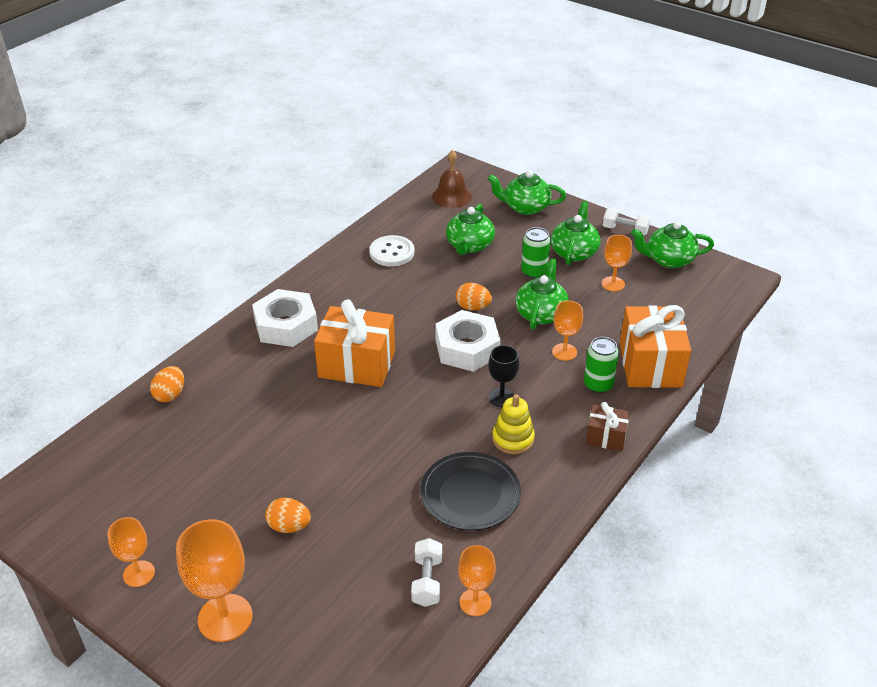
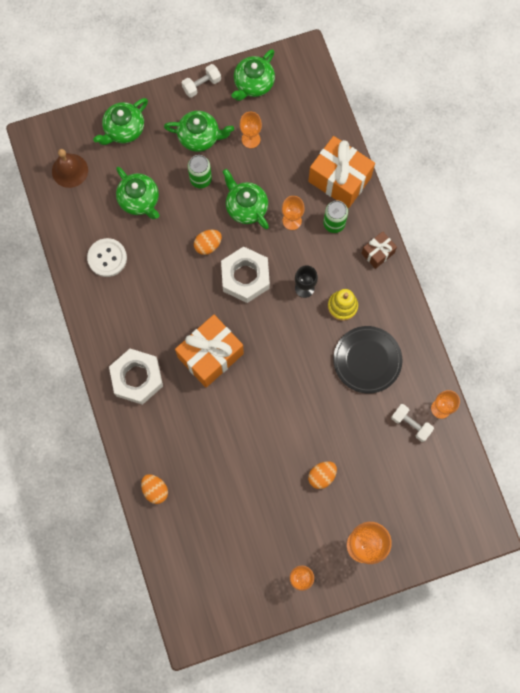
camera: 55 degrees left, 35 degrees up
(574, 252) = (199, 137): green teapot -> green teapot turned 135 degrees clockwise

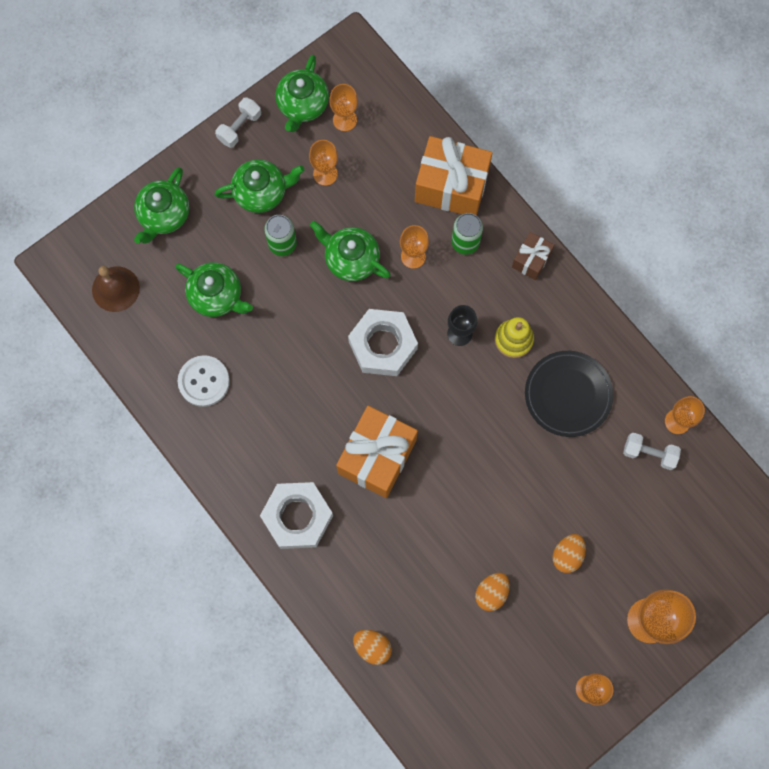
camera: 20 degrees left, 0 degrees up
(208, 245) = (322, 322): orange egg -> orange egg (491, 593)
(280, 105) = (344, 120): none -> orange goblet

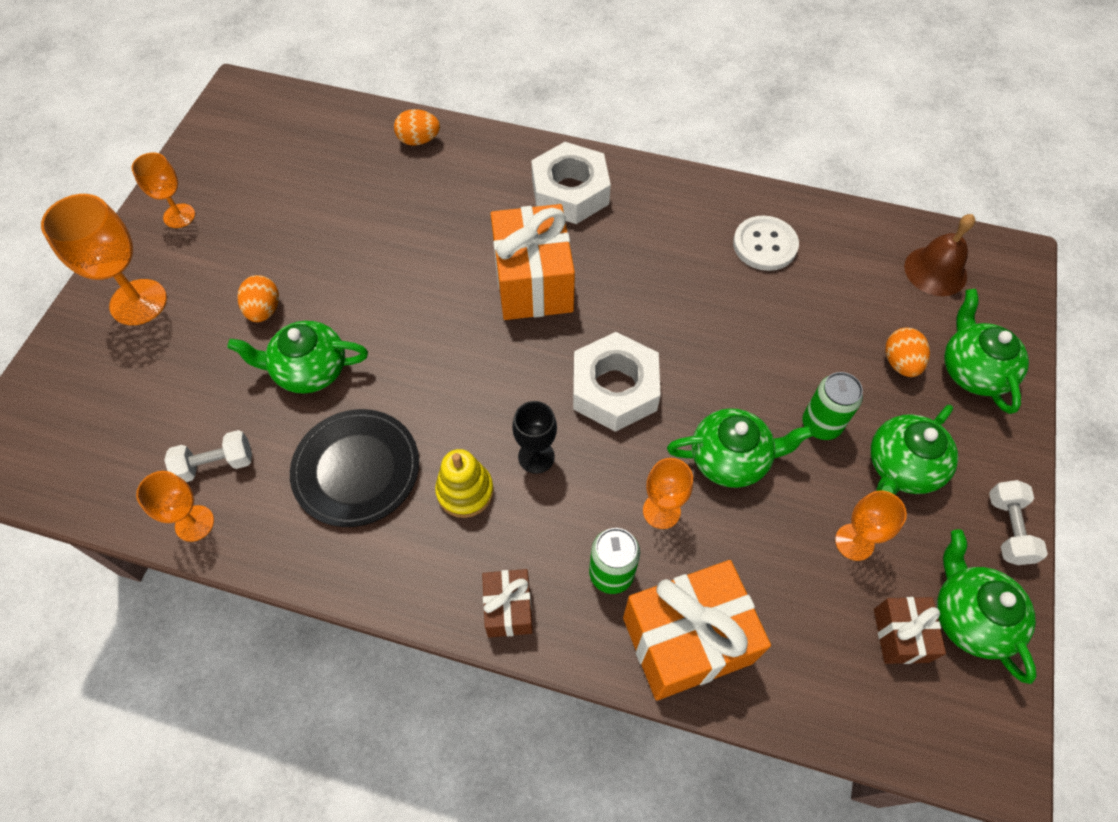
camera: 145 degrees right, 15 degrees down
(217, 296) = (833, 327): green teapot -> green teapot (309, 370)
(344, 120) = (900, 635): orange goblet -> brown gift
(491, 593) = (328, 236): orange egg -> orange egg (900, 363)

